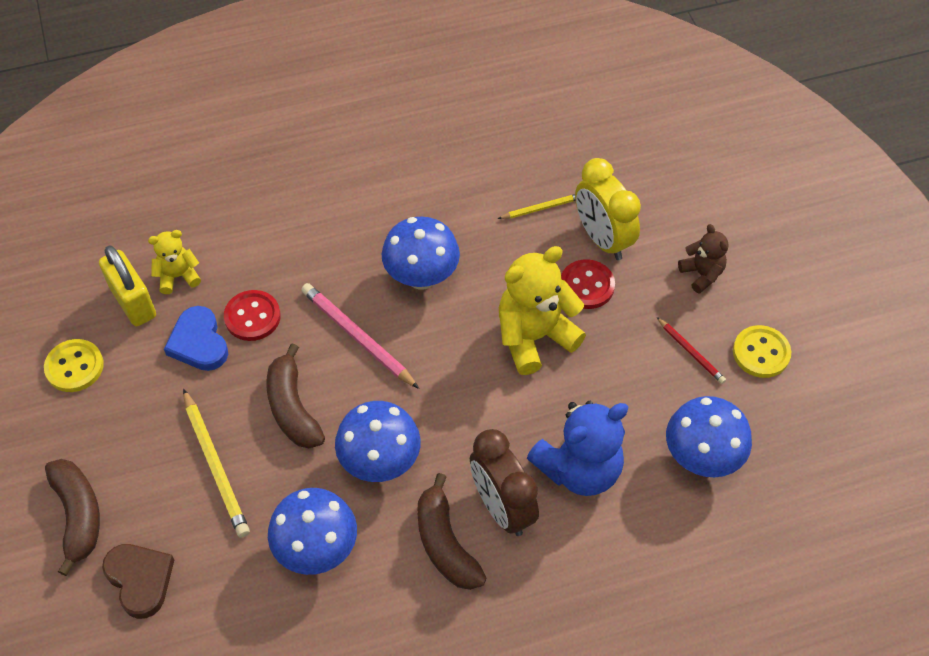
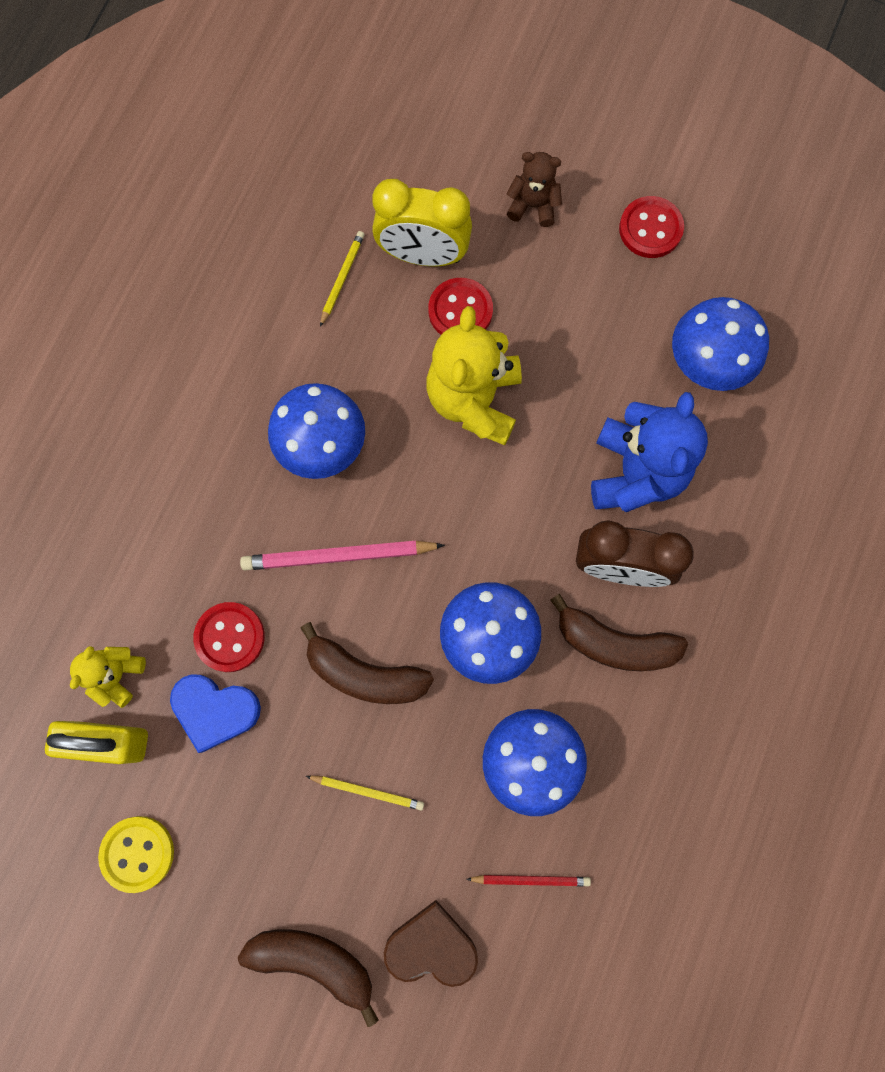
camera: 50 degrees left, 20 degrees up
(215, 465) = (367, 791): yellow pencil -> yellow pencil, size x0.57
(690, 352) = (601, 284): red pencil -> red pencil (530, 879)
(761, 353) = (650, 229): yellow button -> red button

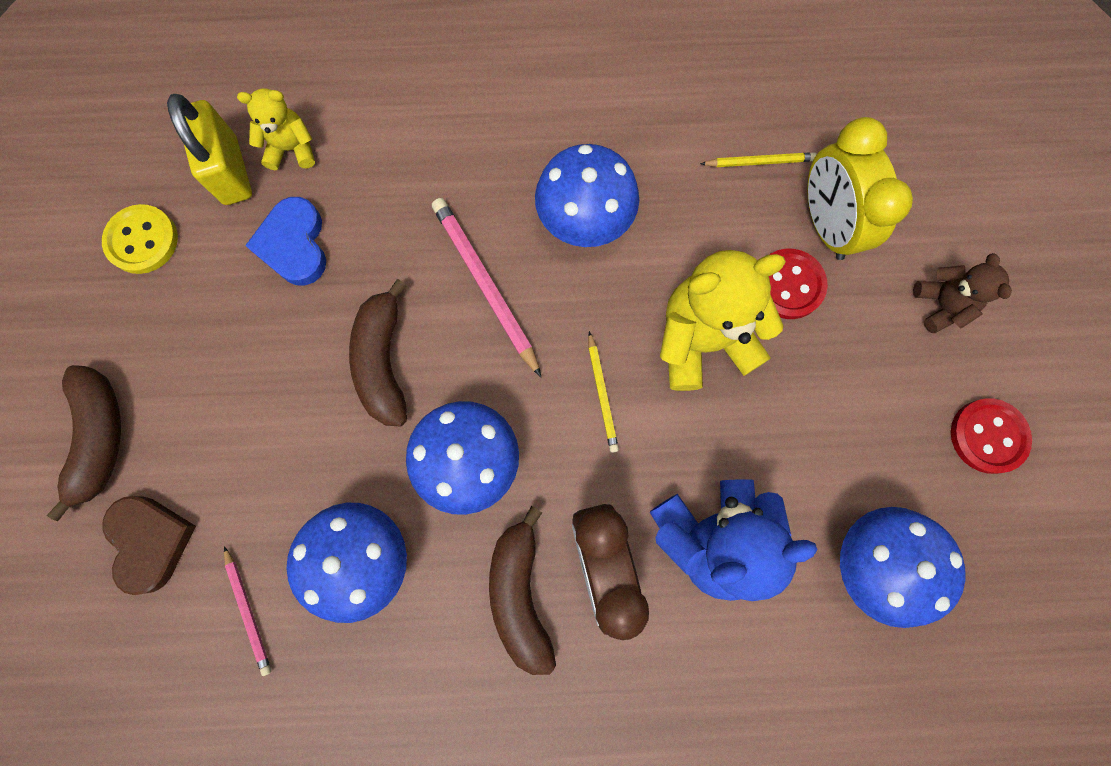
camera: 65 degrees right, 0 degrees up
(230, 637) = (366, 226): red button -> none
(367, 791) = (273, 414): yellow pencil -> yellow pencil (602, 394)
(530, 879) = (248, 611): red pencil -> pink pencil

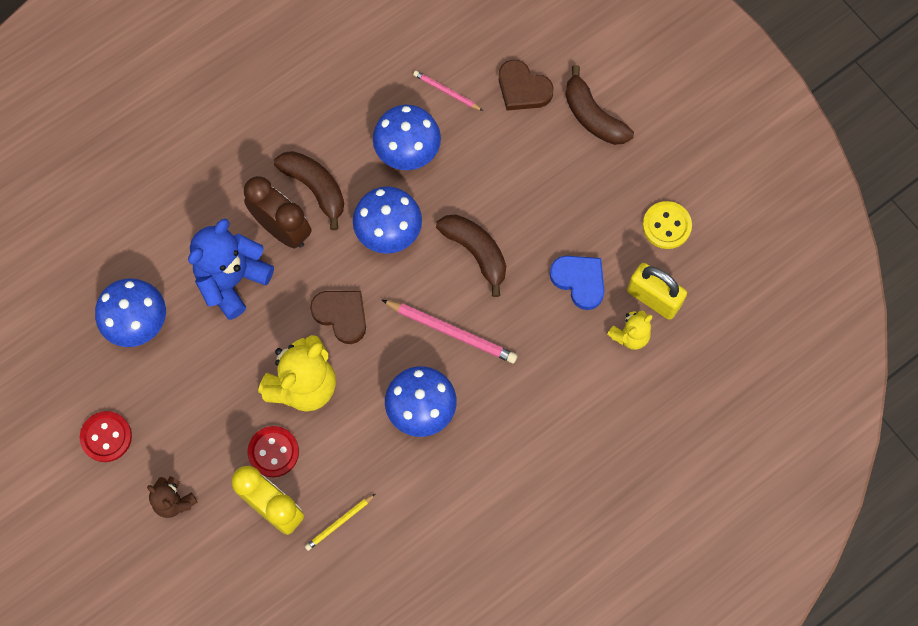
camera: 145 degrees right, 5 degrees down
(602, 394) = (341, 315): yellow pencil -> brown heart

